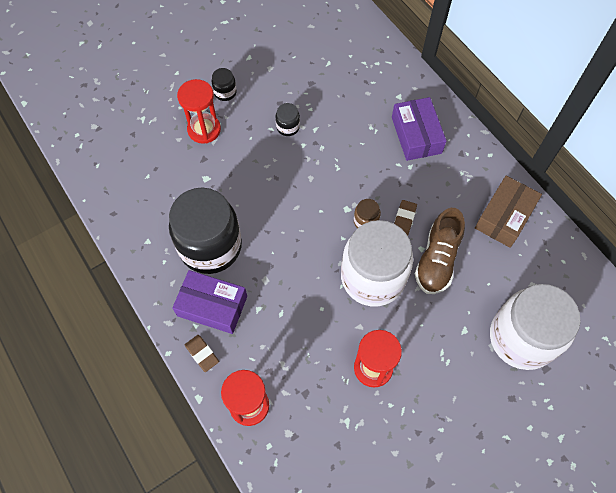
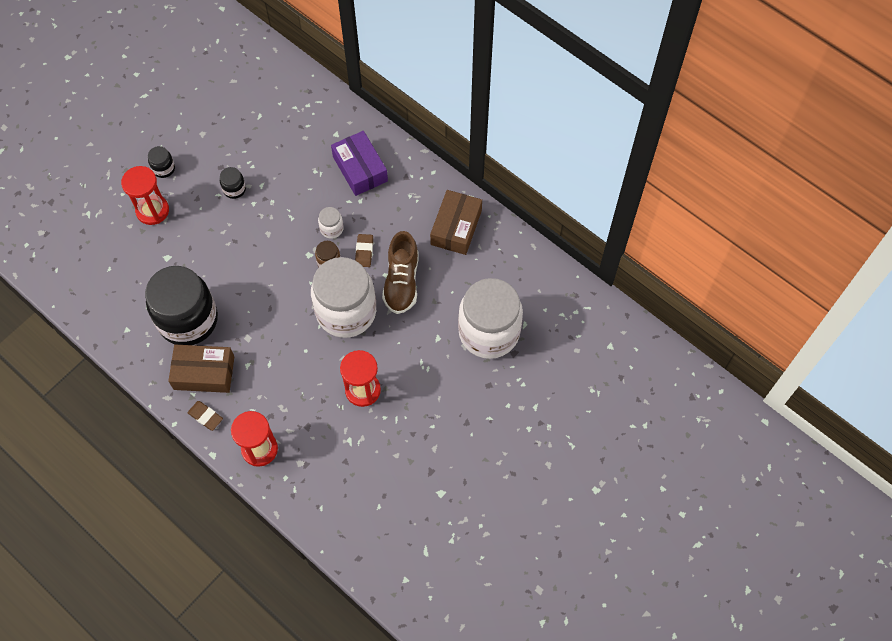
camera: 15 degrees left, 0 degrees up
(212, 306) = (204, 373): purple box -> brown box
(375, 188) = (331, 229): none -> white jar

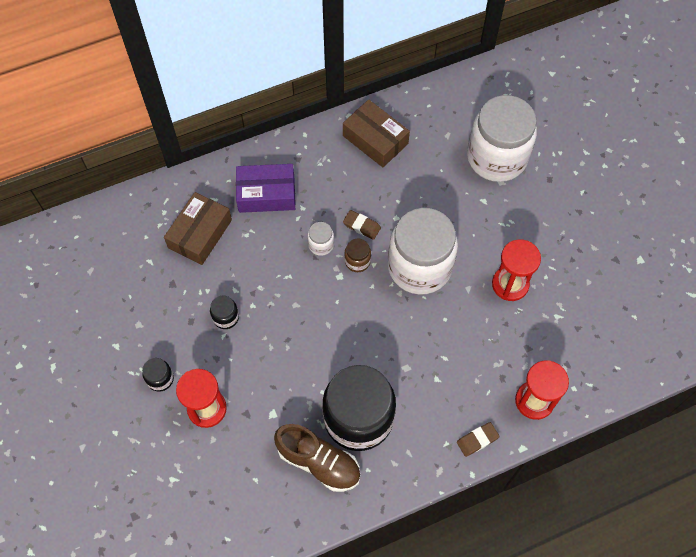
camera: 65 degrees left, 0 degrees up
(204, 373) = (427, 424): brown box -> brown box (200, 234)
(401, 282) = (410, 207): brown shoe -> brown shoe (319, 462)

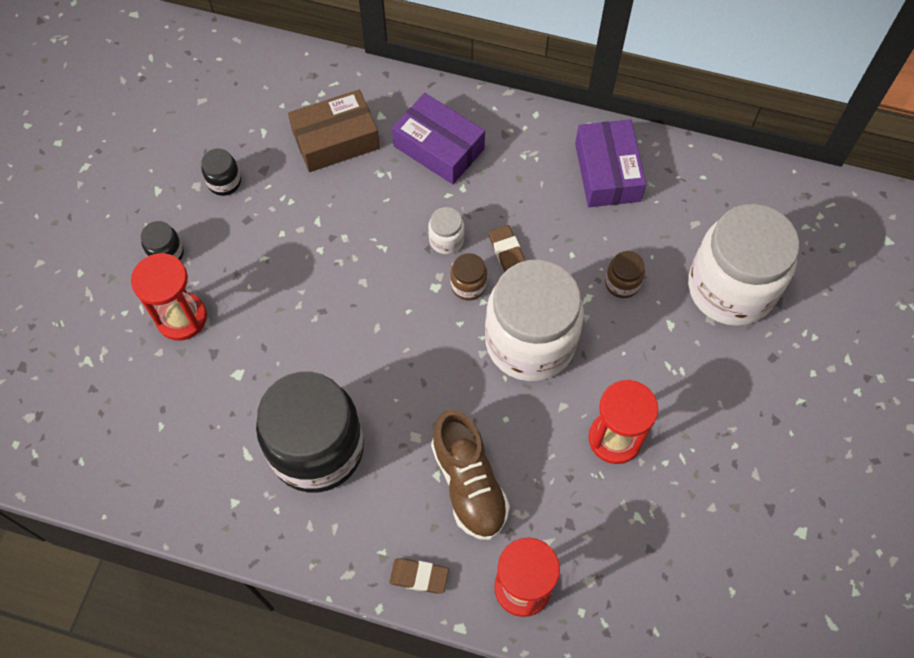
camera: 40 degrees right, 0 degrees up
(226, 317) = (283, 241): black jar -> black jar (224, 182)
(319, 462) = (236, 460): brown shoe -> brown shoe (469, 483)
(375, 140) = (607, 172): brown box -> purple box
(439, 197) = (622, 283): none -> brown jar

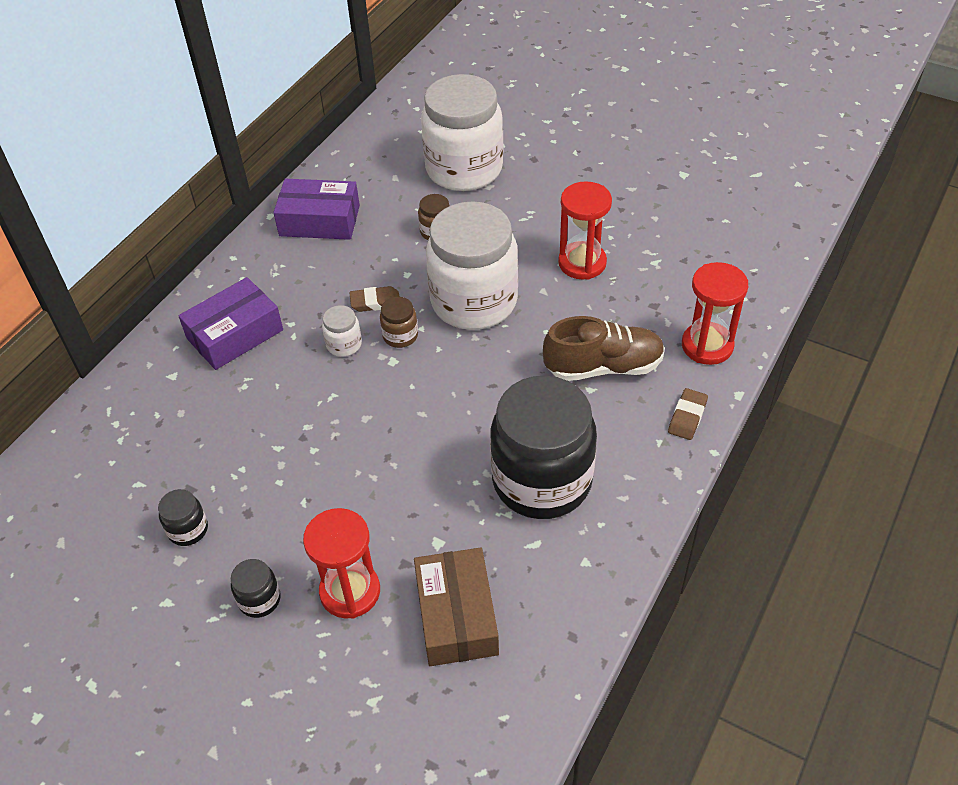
camera: 75 degrees left, 15 degrees down
(336, 140) = (183, 418): brown box -> brown box (457, 616)

